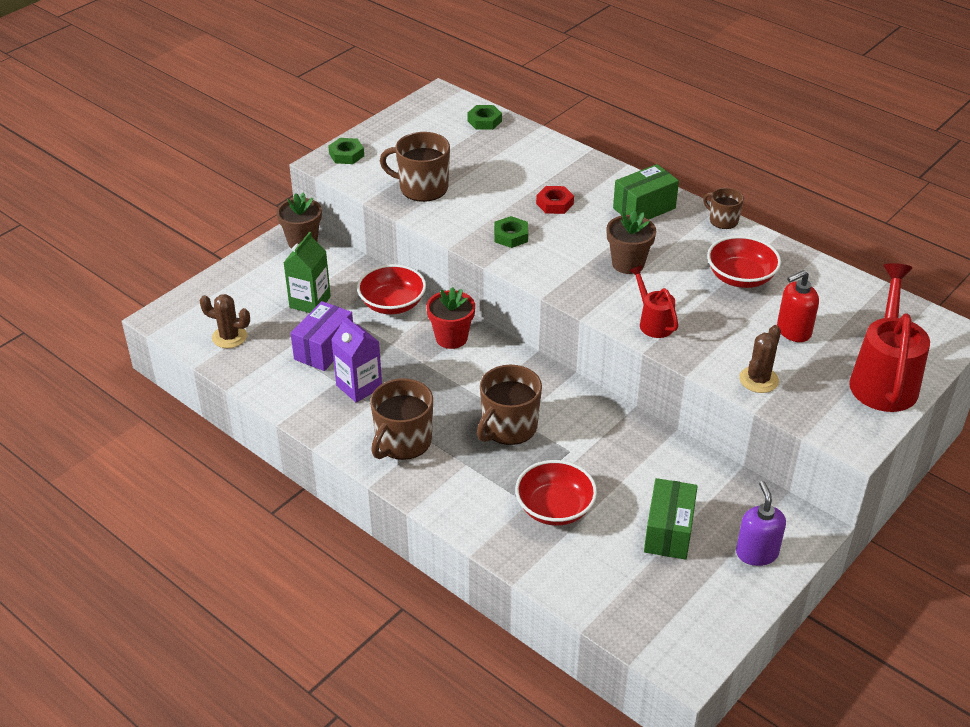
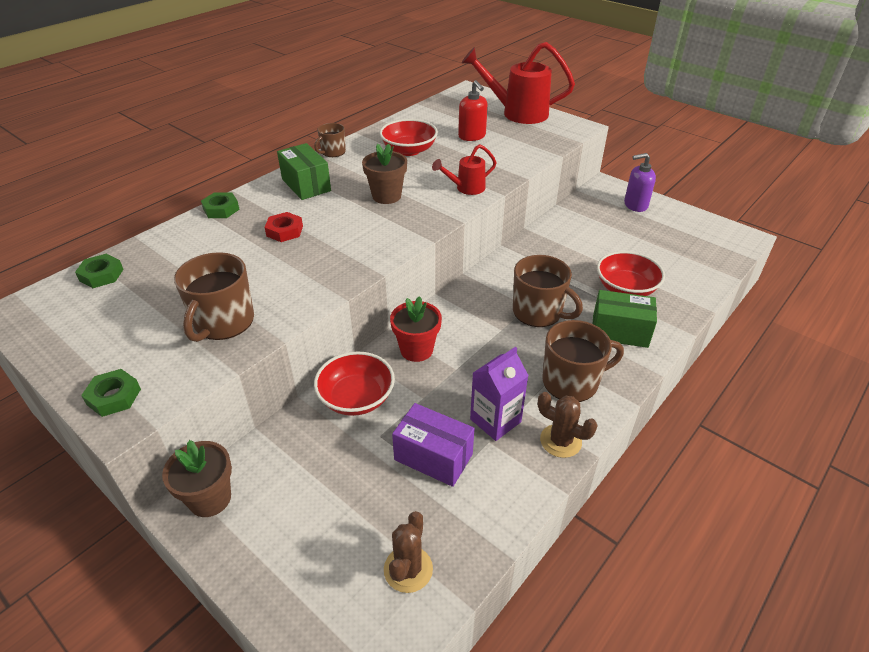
camera: 90 degrees left, 0 degrees up
(310, 302) = (343, 479): green carton -> none
(403, 442) = (571, 382): brown mug -> brown mug turned 45 degrees counterclockwise
(511, 236) = (333, 258): green nut -> green nut (221, 209)
(668, 532) = (630, 237): green box -> green box (620, 331)
(758, 380) = (527, 152): brown cactus -> brown cactus (560, 441)

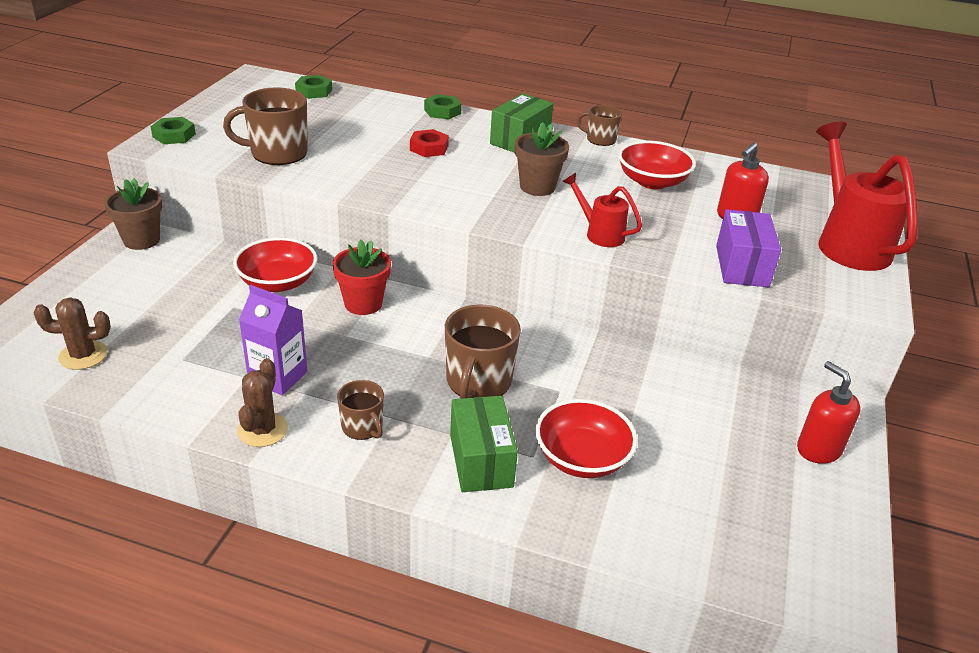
camera: 65 degrees right, 5 degrees down
(433, 457) = (215, 344): purple box -> purple box (742, 266)
(571, 382) = (362, 427): brown mug -> brown mug, size x0.58
(635, 205) = (818, 449): purple soap dispenser -> red soap dispenser

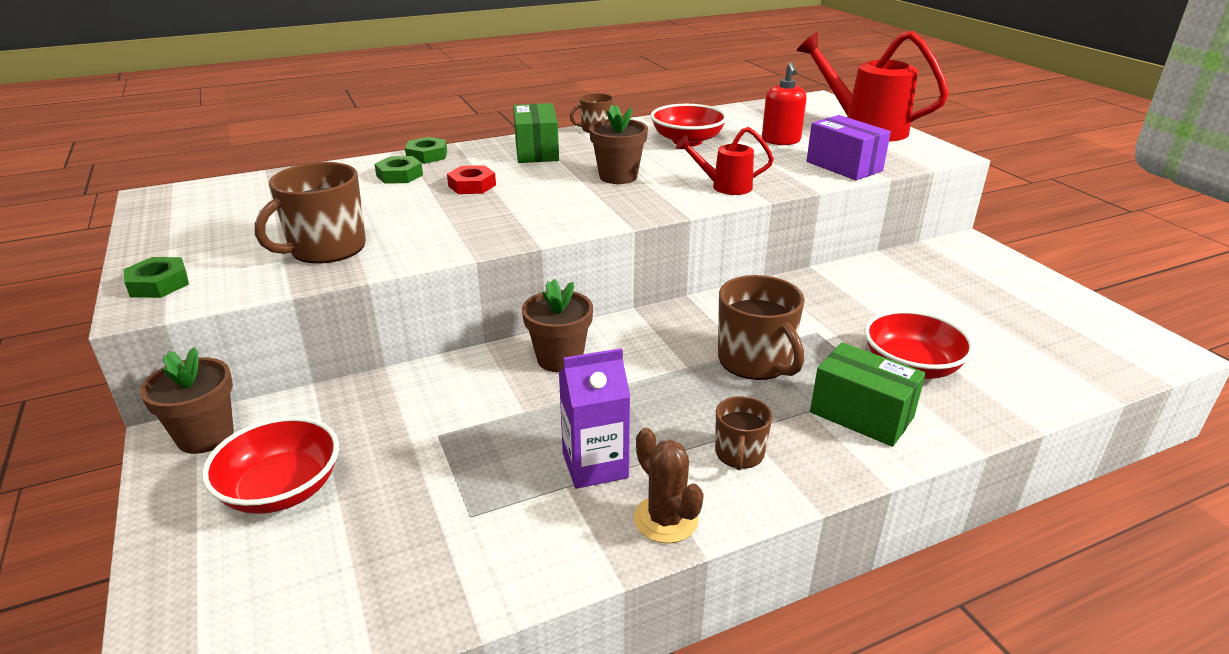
camera: 40 degrees left, 5 degrees down
(83, 355) = (340, 594): brown cactus -> none
(278, 282) = (446, 387): red bowl -> red bowl (282, 489)
(314, 91) = (259, 185): green nut -> green nut (399, 175)
(362, 427) = (739, 453): brown mug -> brown mug turned 90 degrees clockwise
(363, 303) = (559, 359): red flower pot -> brown flower pot
(818, 449) = (1000, 275): red soap dispenser -> none

